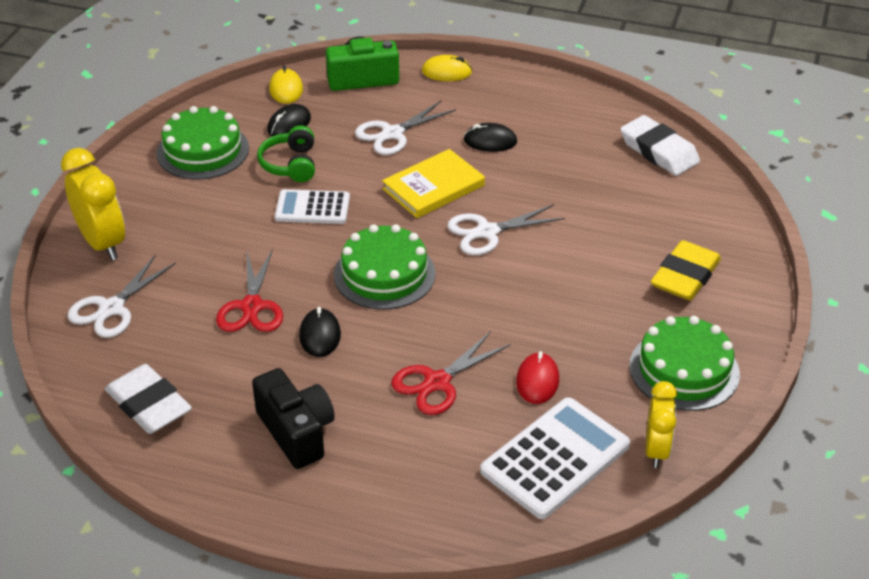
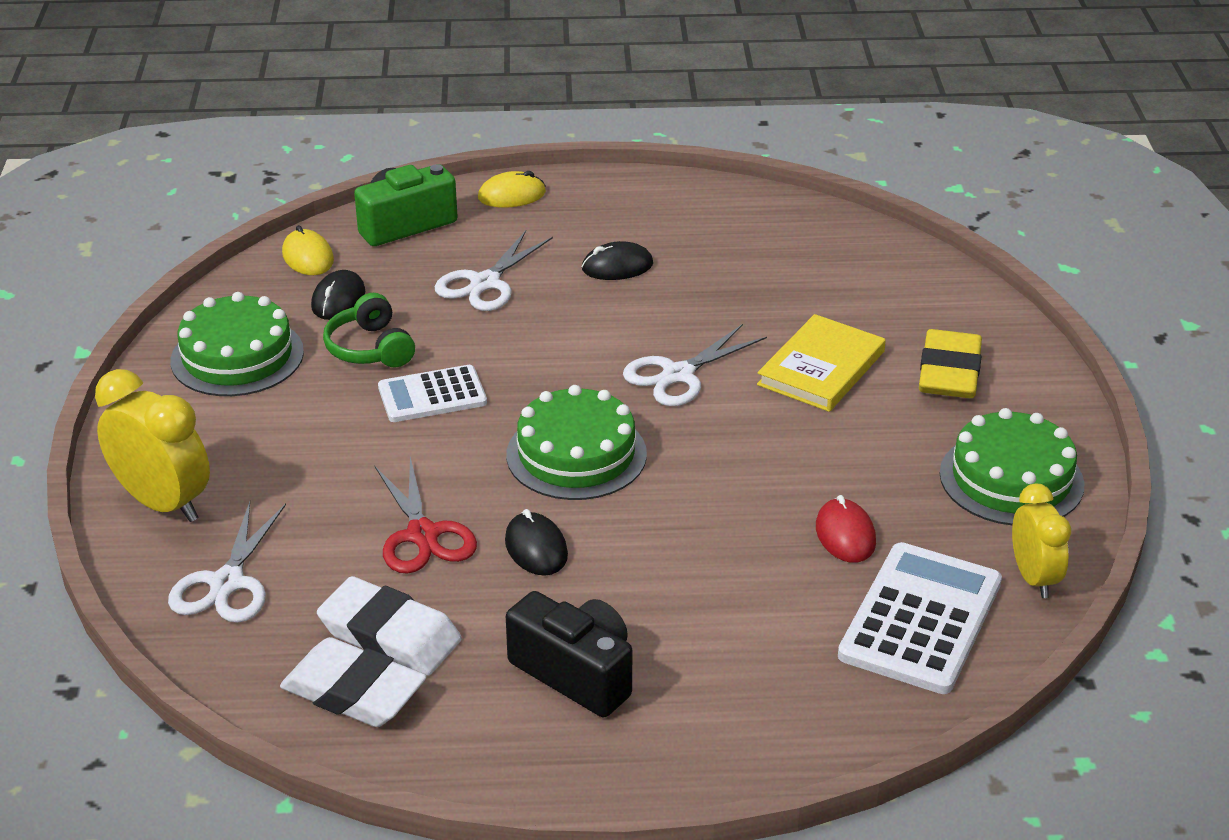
camera: 20 degrees left, 5 degrees down
(433, 187) = (577, 336): yellow book -> yellow book (821, 368)
(437, 382) = (722, 567): red scissors -> none
(659, 151) = (833, 236): white eraser -> white eraser (390, 635)

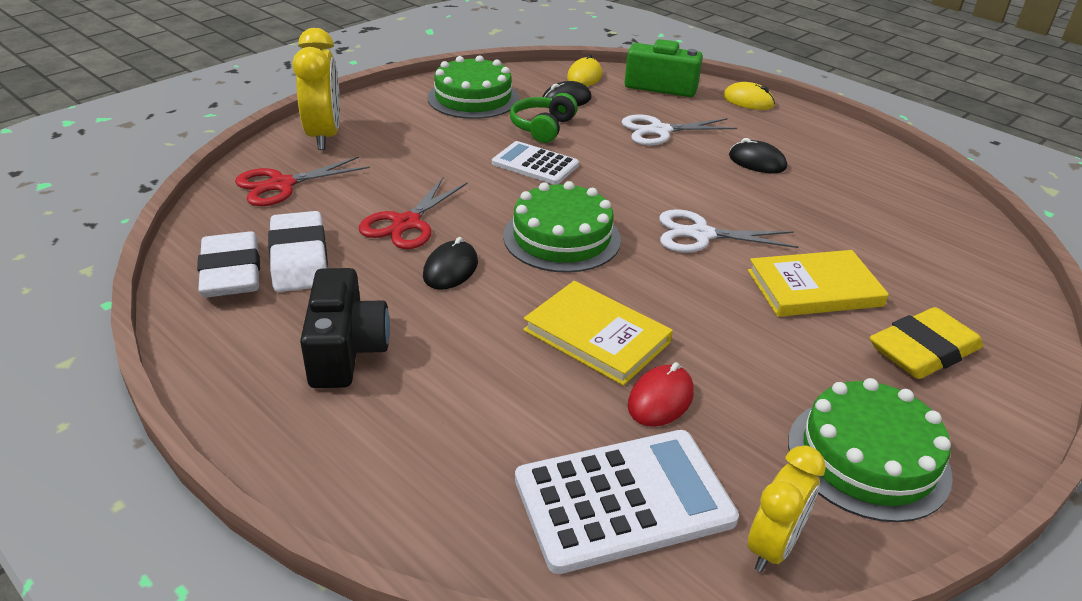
camera: 45 degrees right, 0 degrees up
(227, 583) = (281, 185): white scissors -> red scissors
(735, 520) = (596, 336): none -> yellow book

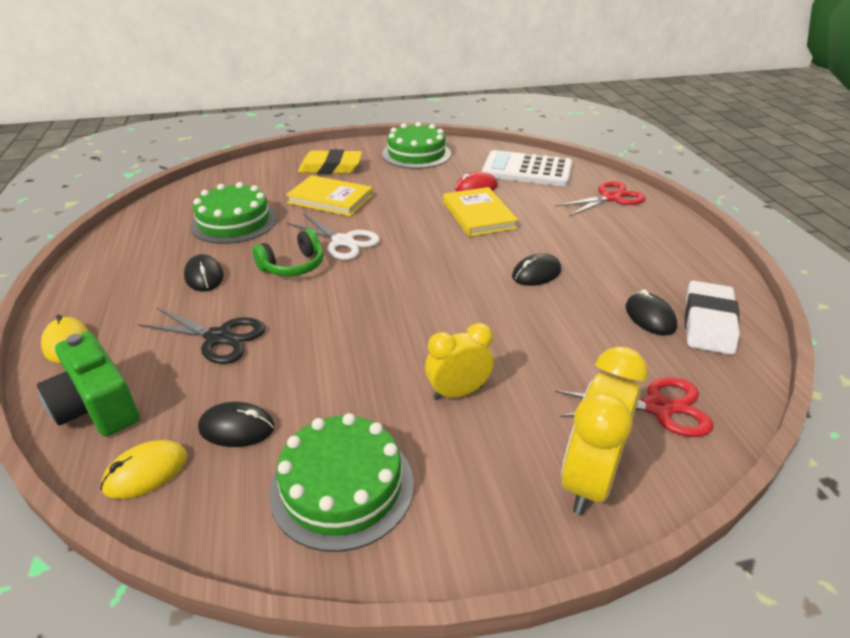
camera: 145 degrees left, 0 degrees up
(299, 258) = (650, 317): white eraser -> black mouse
(346, 350) = (629, 249): black camera -> none
(407, 223) = (548, 319): red scissors -> red scissors (610, 198)
(535, 164) = (385, 341): white calculator -> none
(542, 127) = (321, 389): green headphones -> green headphones (293, 266)
(562, 237) = (438, 269): green cake -> green cake (234, 222)
(659, 131) = (219, 337): white scissors -> black scissors
(773, 546) = (485, 149): yellow clock -> yellow clock (458, 392)

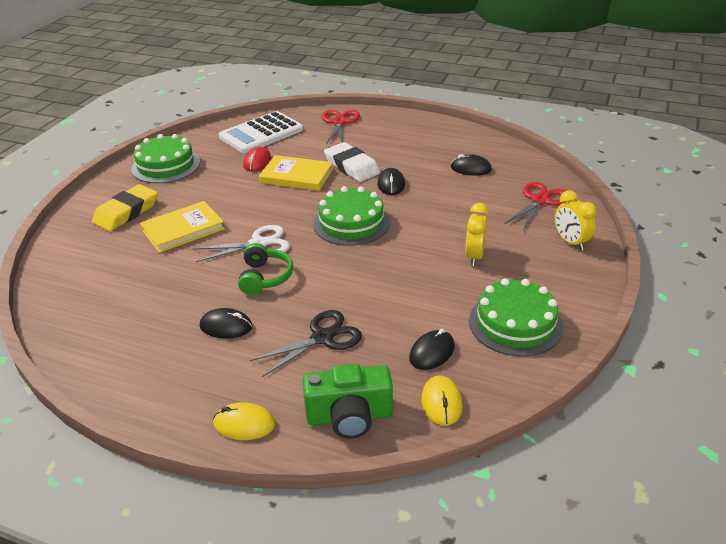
camera: 55 degrees left, 0 degrees up
(234, 222) = (153, 289): green cake -> green cake (351, 223)
(589, 480) = (570, 242): yellow clock -> yellow clock, size x0.65
(708, 323) = (492, 155): white eraser -> white eraser (352, 166)

